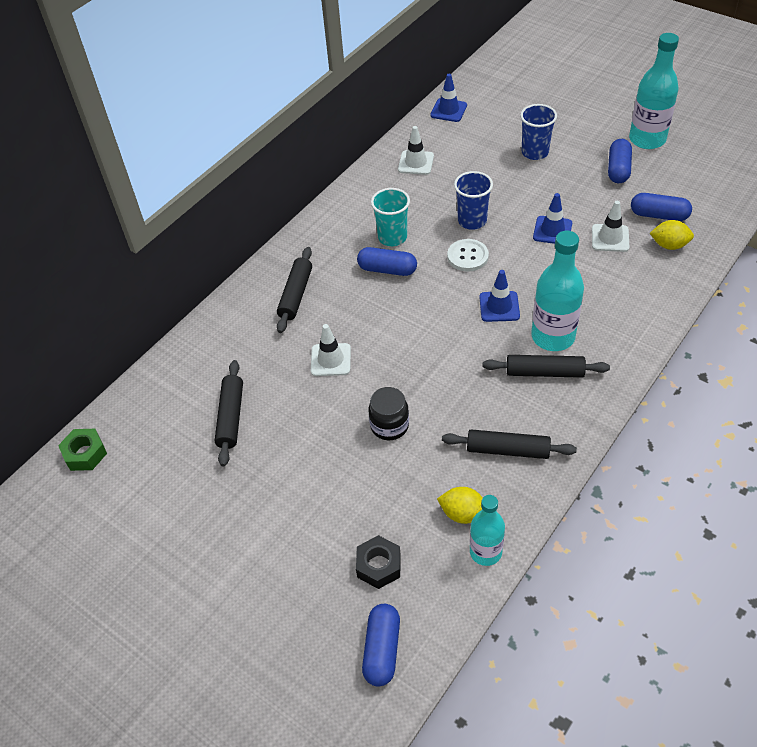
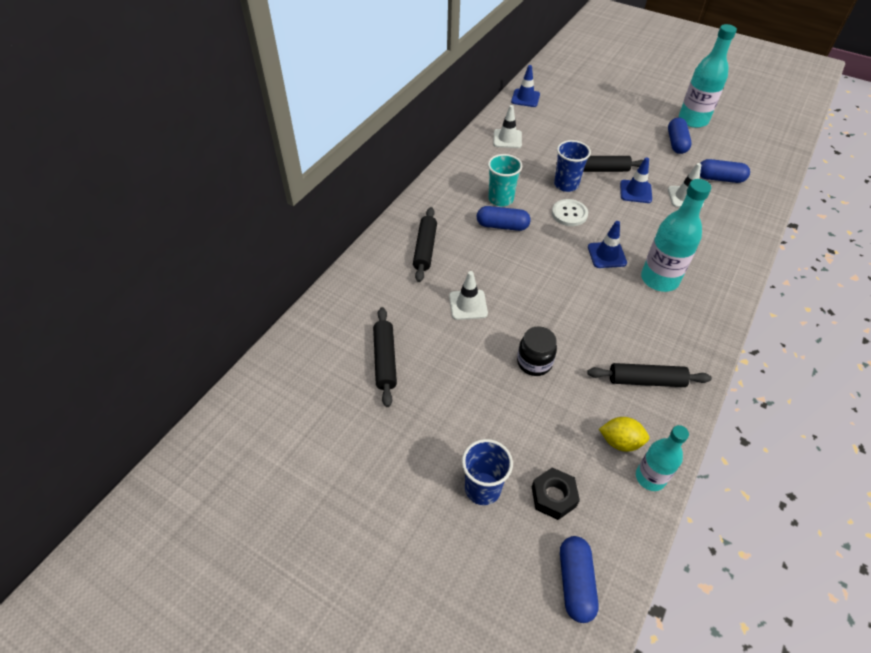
camera: 10 degrees left, 0 degrees up
(85, 454) = (248, 400): green nut -> none
(535, 152) = (604, 130): blue cup -> blue cup (482, 488)
(544, 372) = (660, 310): black rolling pin -> black rolling pin (600, 170)
(669, 245) = (735, 202): yellow lemon -> none

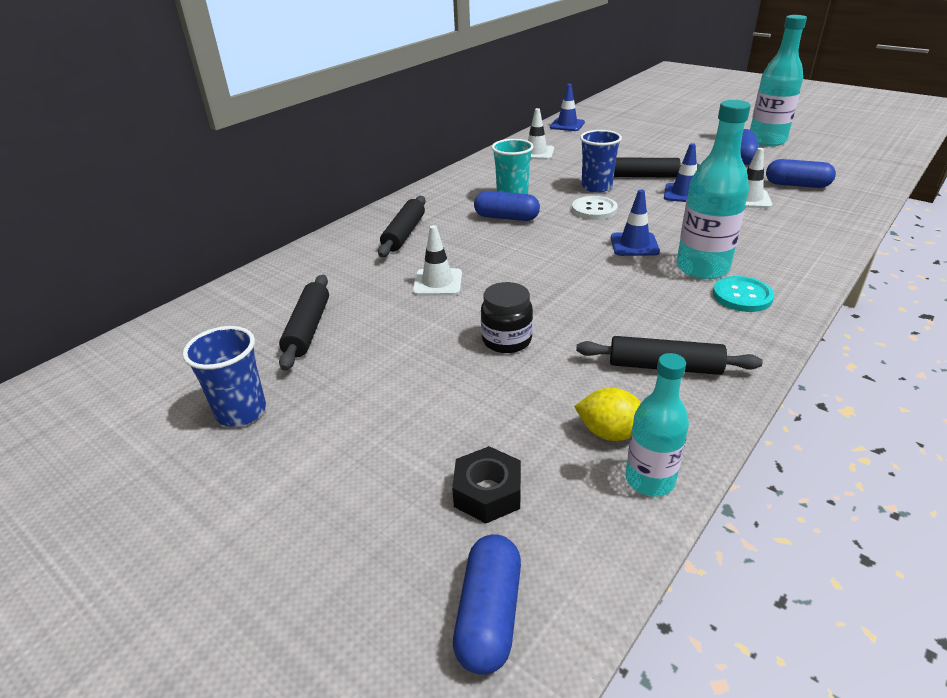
camera: 10 degrees right, 15 degrees down
(482, 488) = (382, 474): blue cup -> blue cup (241, 412)
(690, 308) = (742, 296): none -> turquoise button

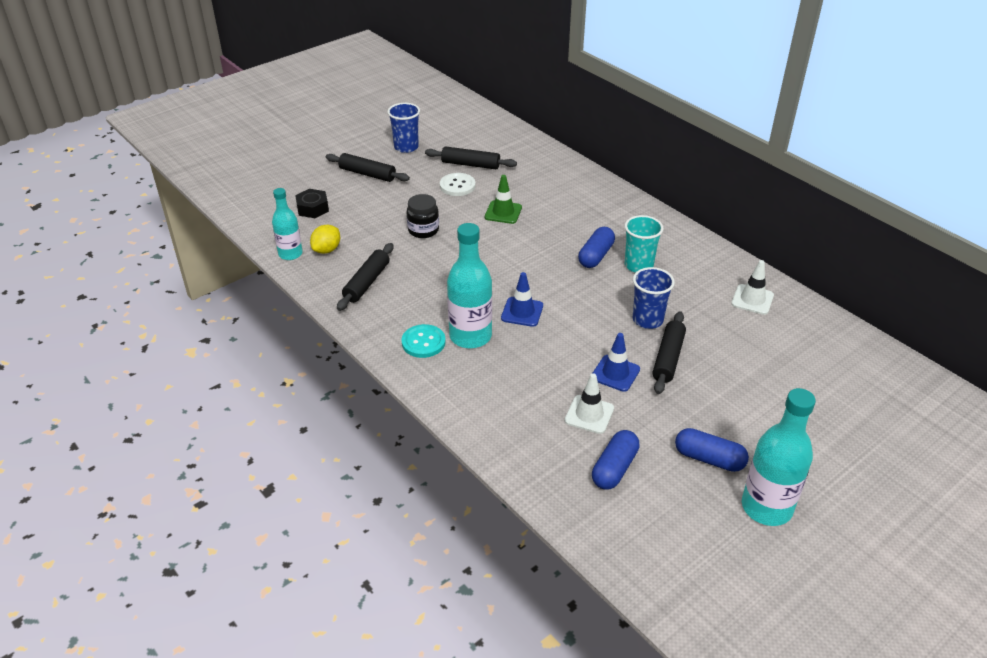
camera: 100 degrees right, 5 degrees up
(404, 234) = (583, 204): black rolling pin -> black rolling pin (367, 174)
(437, 283) = (503, 212): white traffic cone -> green traffic cone
(489, 615) = (256, 201): blue capsule -> none
(567, 125) = (849, 342): blue traffic cone -> none
(594, 209) = (596, 306): white button -> white button (457, 186)

